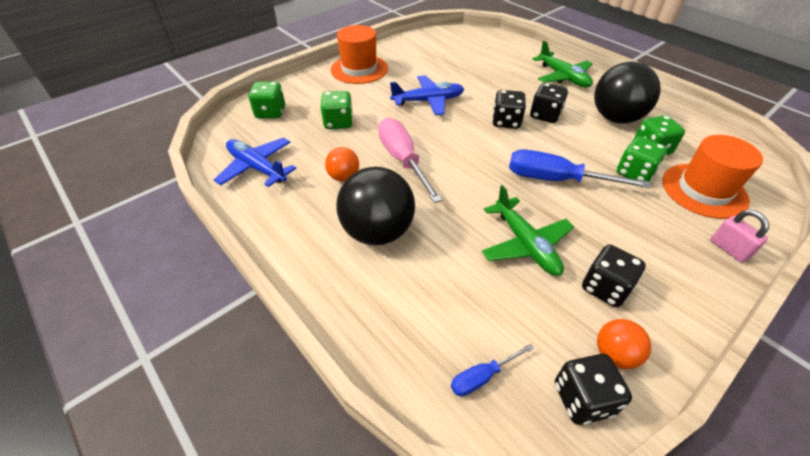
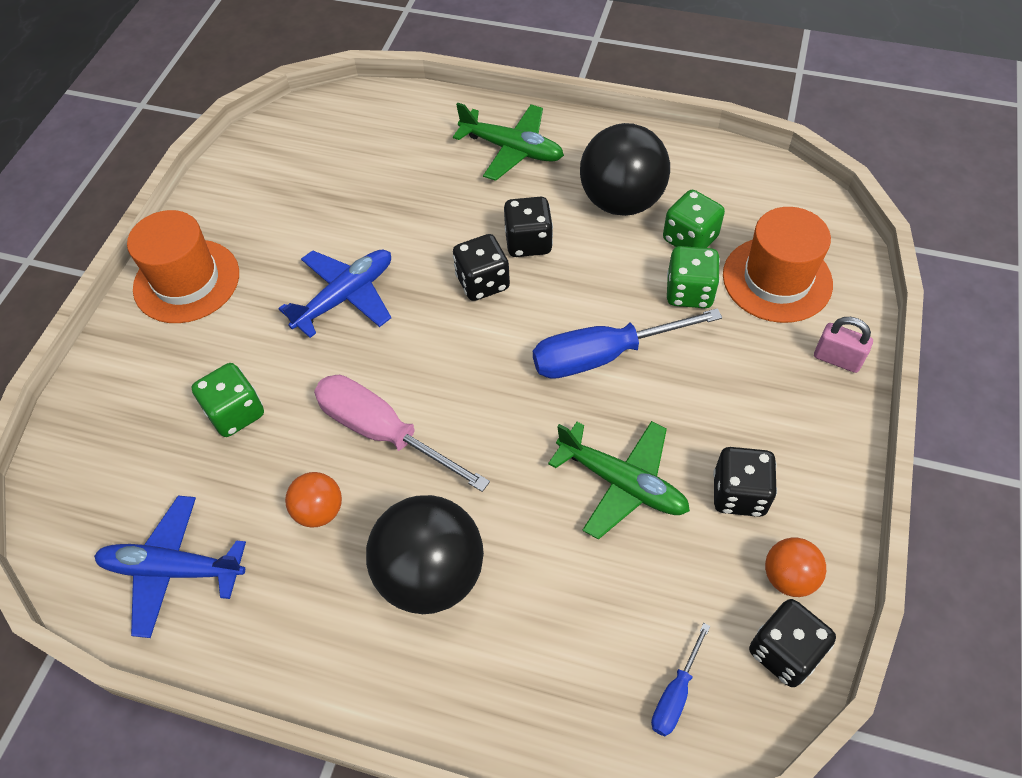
camera: 30 degrees left, 10 degrees up
(270, 112) = (105, 451): green dice -> none

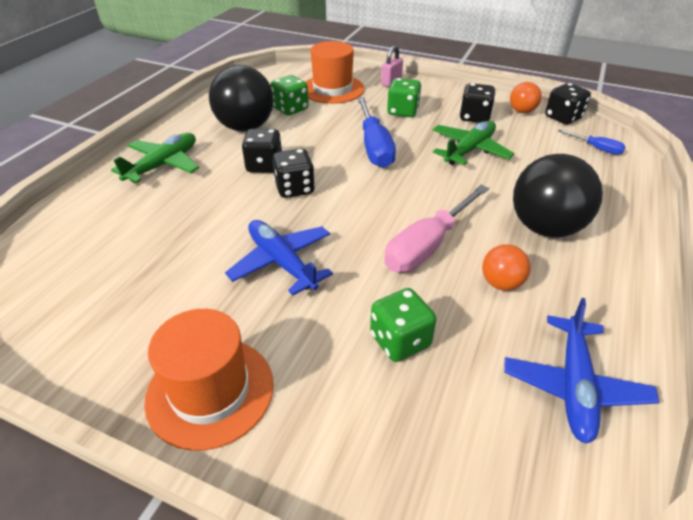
camera: 85 degrees left, 15 degrees down
(689, 292) = (333, 114): green dice -> green dice (403, 111)

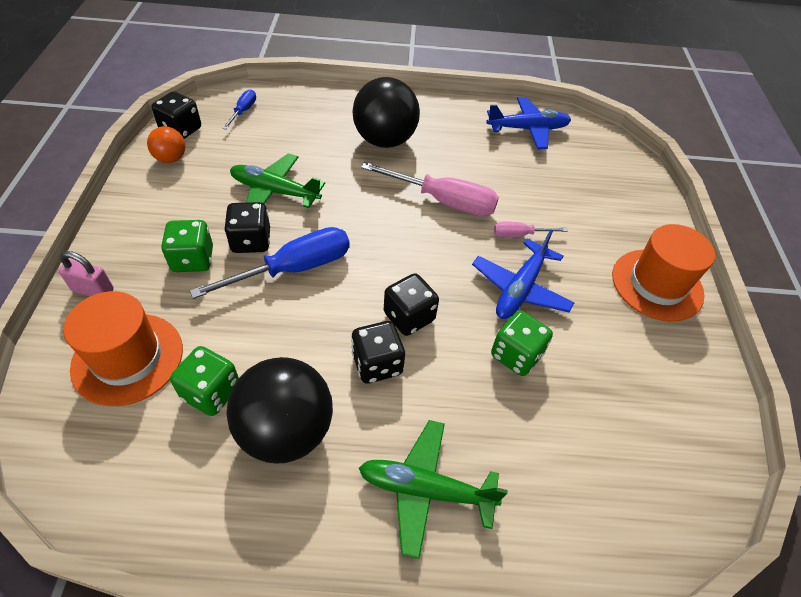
camera: 115 degrees left, 10 degrees up
(353, 289) = (519, 235): none -> pink screwdriver
(400, 341) = (548, 201): green dice -> green dice (516, 355)
(474, 117) = (195, 194): black dice -> black dice (251, 241)
(501, 283) = (463, 160): orange ball -> none

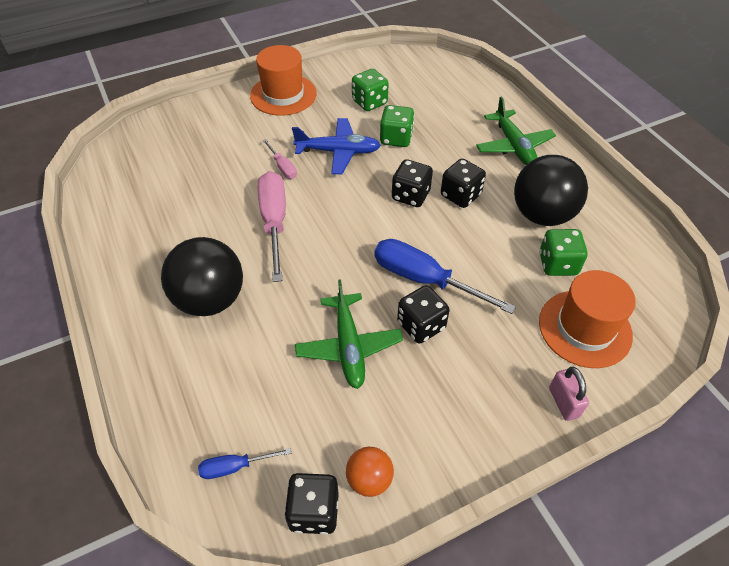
camera: 115 degrees left, 0 degrees up
(193, 259) = (474, 353): green dice -> green dice (369, 102)
(528, 129) = (127, 202): blue plane -> none

